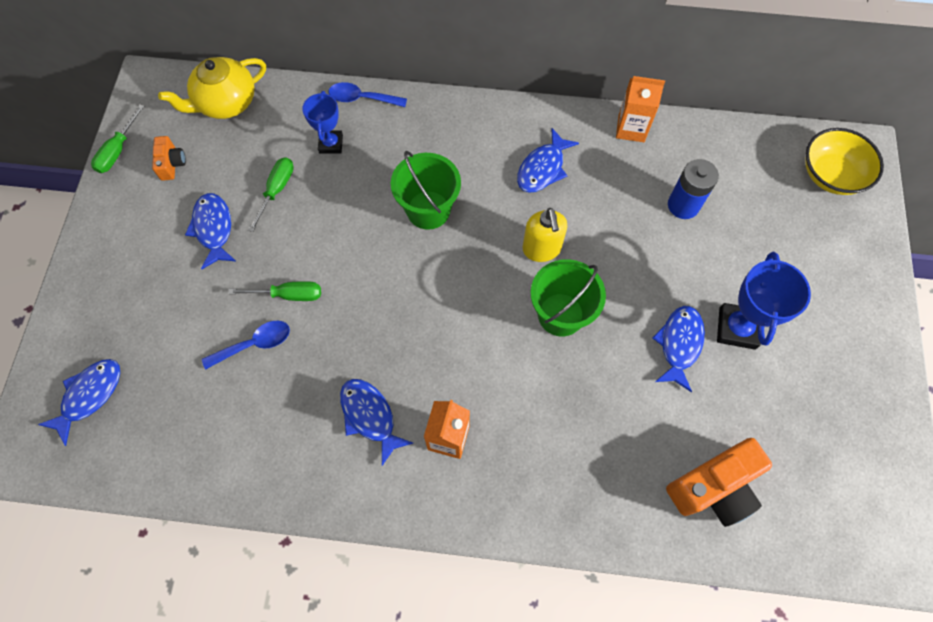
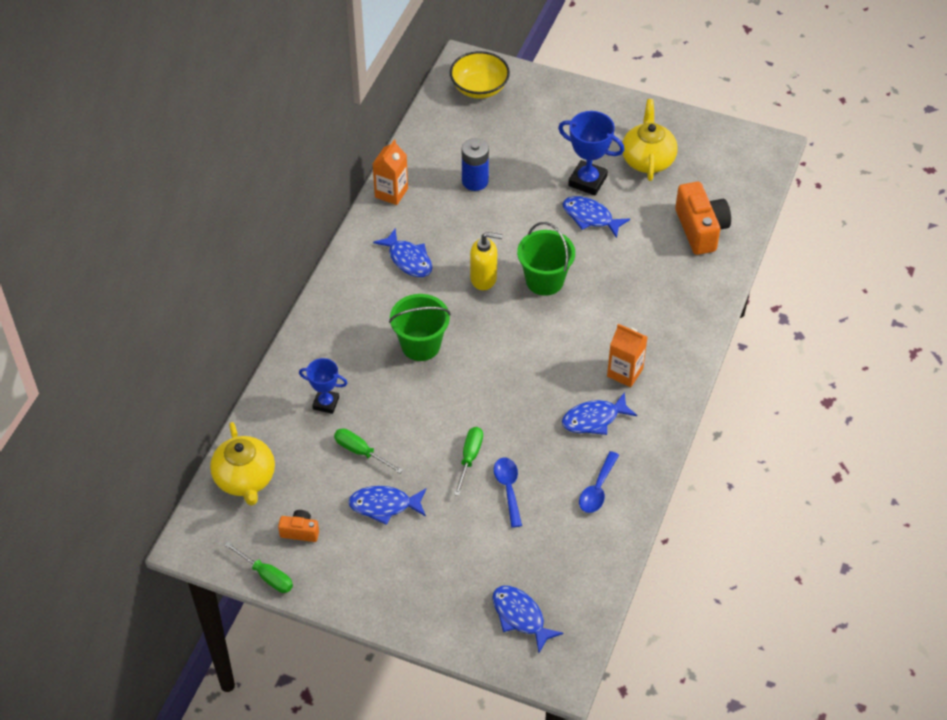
camera: 75 degrees left, 15 degrees down
(362, 98) = (284, 371): blue spoon -> blue spoon (597, 489)
(806, 394) = (647, 159): none -> yellow teapot

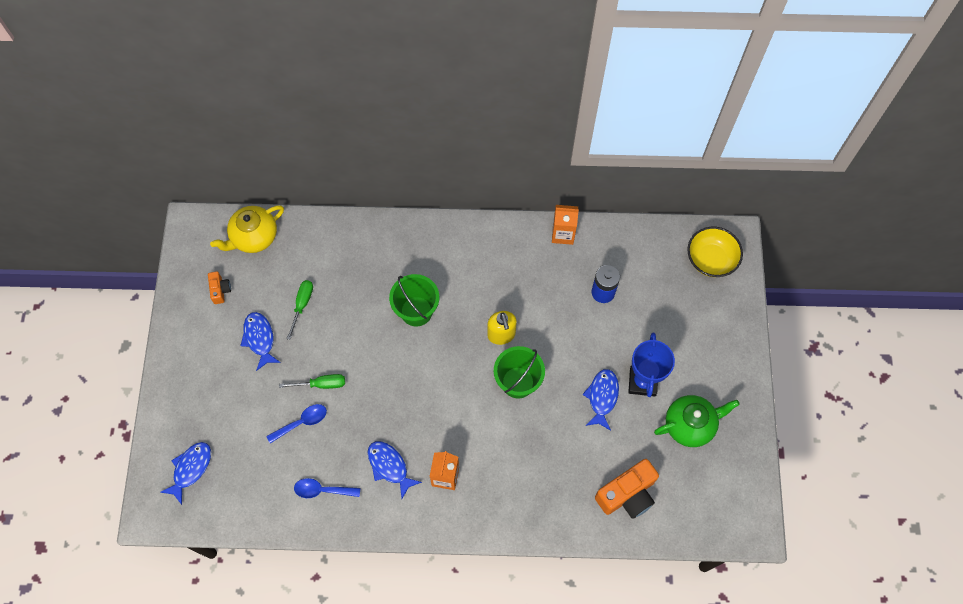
camera: 70 degrees right, 15 degrees up
(267, 576) = (177, 283): green screwdriver -> none
(326, 403) = (338, 264): blue trophy -> none
(408, 259) = (498, 271): blue fish -> none
(647, 159) = (690, 425): yellow teapot -> green teapot

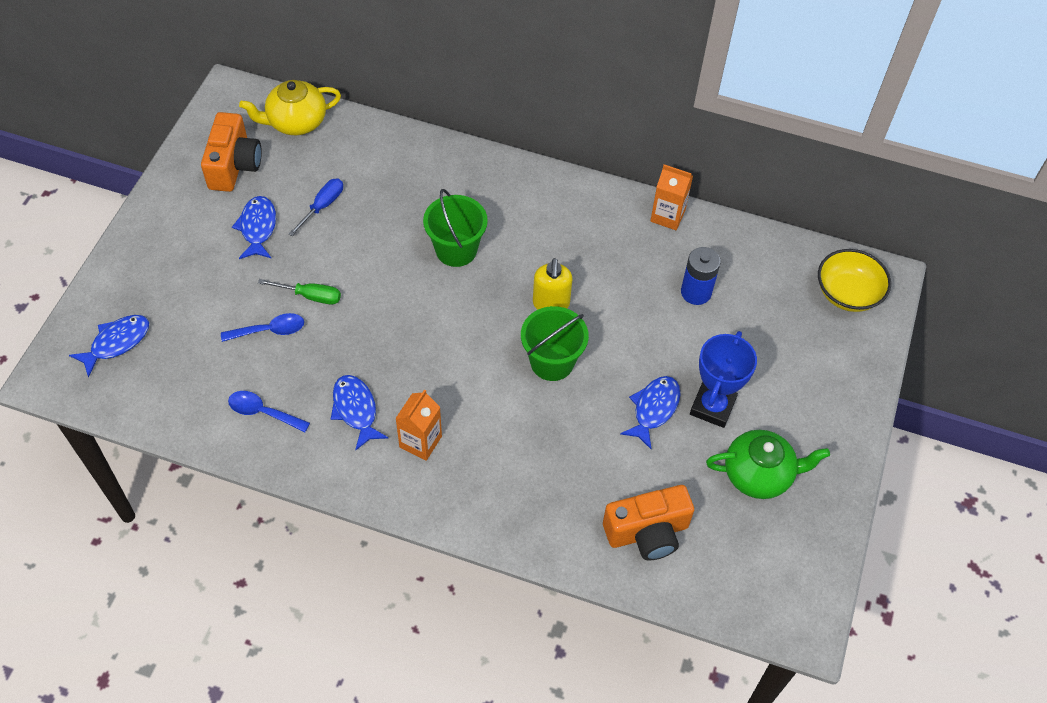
camera: 15 degrees right, 10 degrees down
(220, 290) = (234, 165): orange camera -> orange camera, size x1.96
(302, 305) = (322, 206): green screwdriver -> blue screwdriver

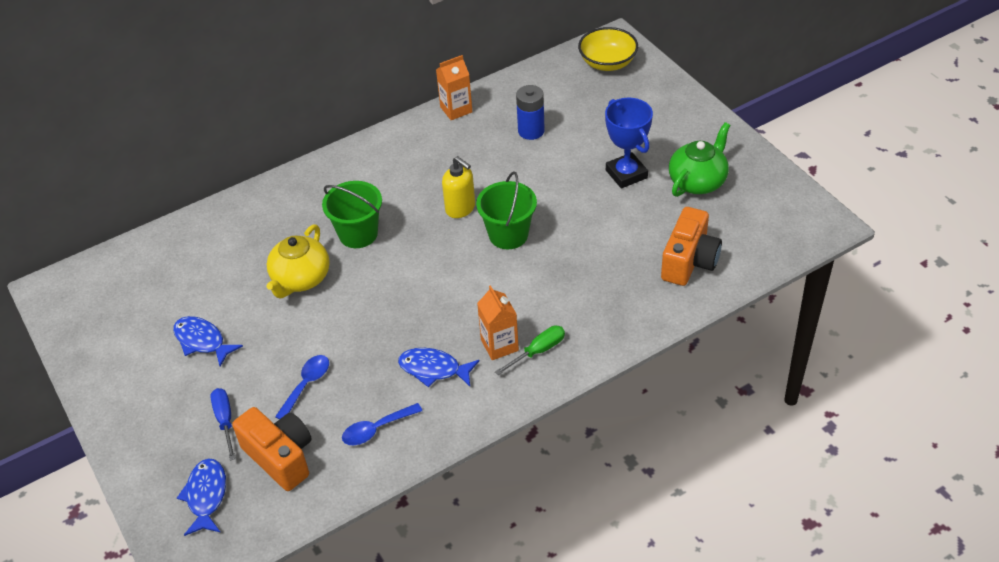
camera: 45 degrees left, 10 degrees down
(234, 165) = (124, 324): orange camera -> orange camera (280, 457)
(296, 122) = (131, 263): yellow teapot -> yellow teapot (300, 279)
(310, 296) = (303, 342): green screwdriver -> green screwdriver (538, 351)
(322, 206) = (229, 290): blue screwdriver -> blue screwdriver (225, 421)
(654, 409) = (599, 204): blue fish -> none

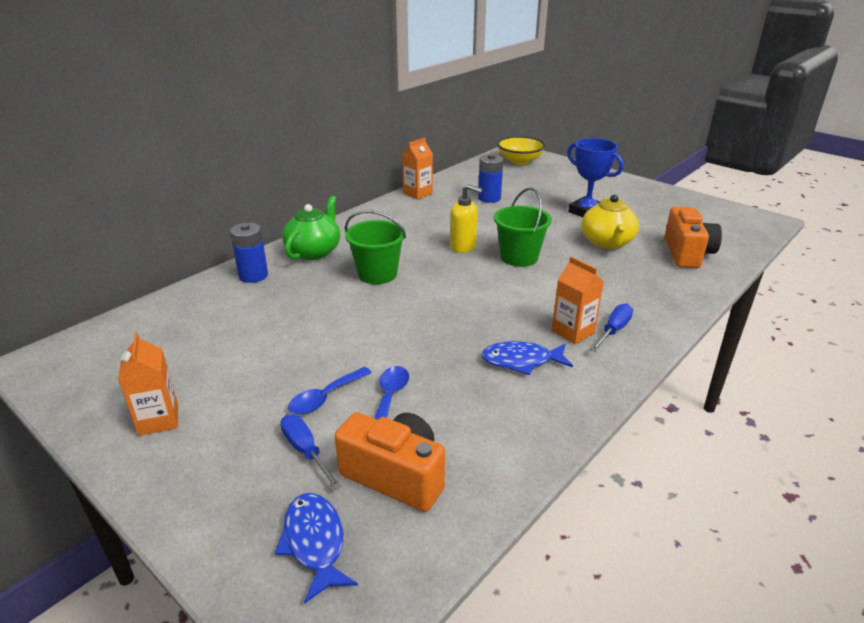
camera: 20 degrees left, 15 degrees down
(129, 368) = (158, 420): none -> orange carton
(202, 341) = (245, 379): blue fish -> none
(244, 215) = (253, 276): none -> blue battery
(300, 279) = (336, 313): yellow teapot -> yellow teapot (607, 243)
(376, 429) = (496, 424): blue spoon -> blue spoon (325, 397)
(538, 351) = (613, 330): green screwdriver -> blue screwdriver
(698, 181) = (646, 210): green teapot -> green teapot (314, 251)

